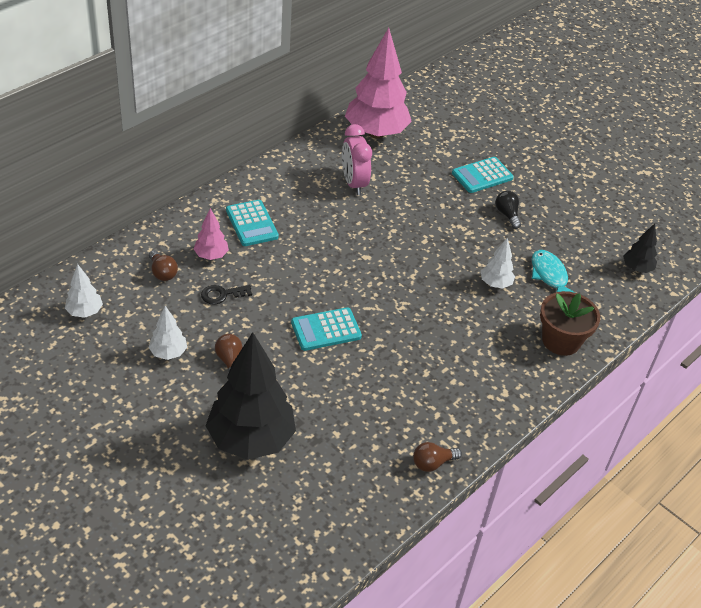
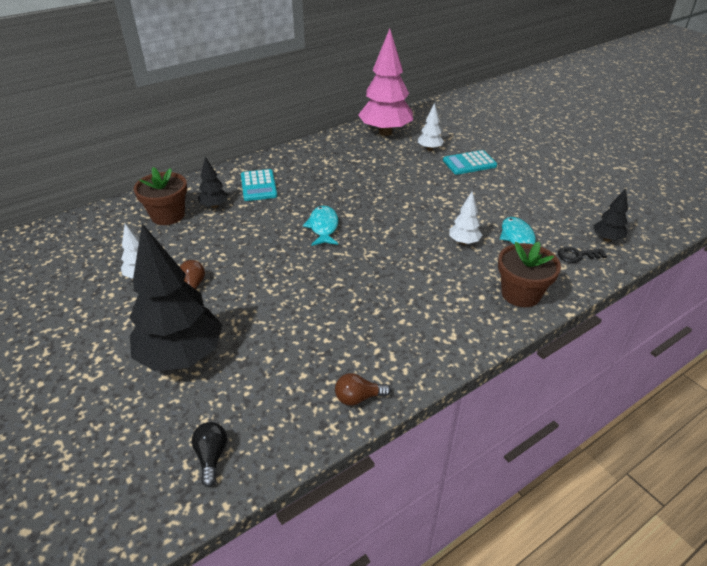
camera: 15 degrees right, 5 degrees down
(84, 312) = (88, 239): white tree -> white tree (429, 149)
(162, 272) = (168, 215): brown light bulb -> brown flower pot
(211, 255) = (214, 206): pink tree -> black tree
(222, 294) = (210, 234): black key -> black key (577, 255)
(326, 330) = (292, 267): turquoise calculator -> none
(343, 275) = (323, 227): none -> turquoise fish
(354, 183) = (355, 163): pink clock -> none
(507, 214) = (486, 191): black light bulb -> black light bulb (211, 456)

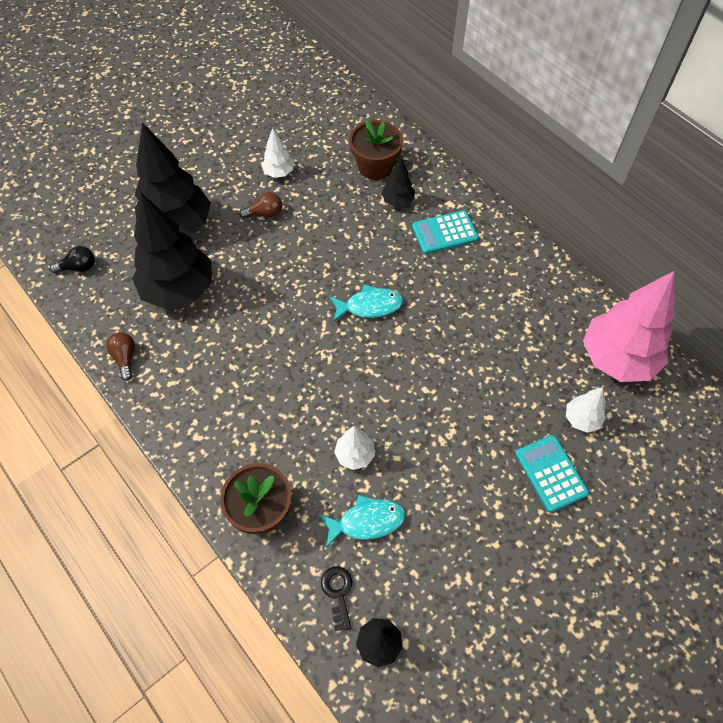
camera: 85 degrees right, 20 degrees up
(274, 353) = (179, 290): none -> black tree

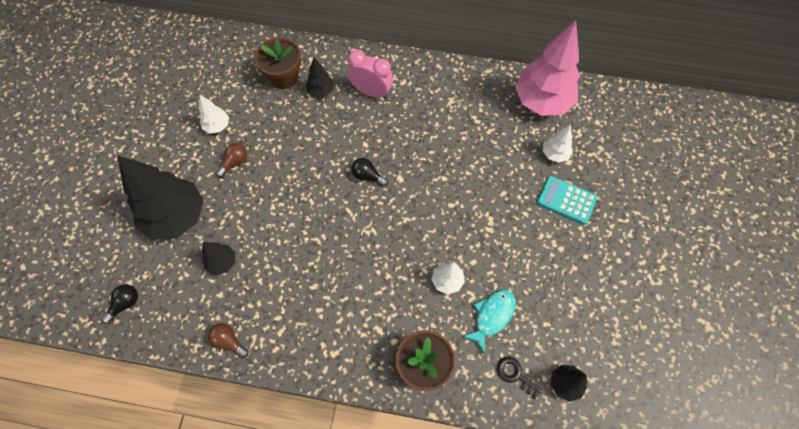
camera: 40 degrees left, 5 degrees up
(179, 290) = (222, 262): black tree -> black tree, size x0.46
(370, 306) = (367, 176): turquoise fish -> black light bulb
(444, 233) = (371, 92): turquoise calculator -> pink clock

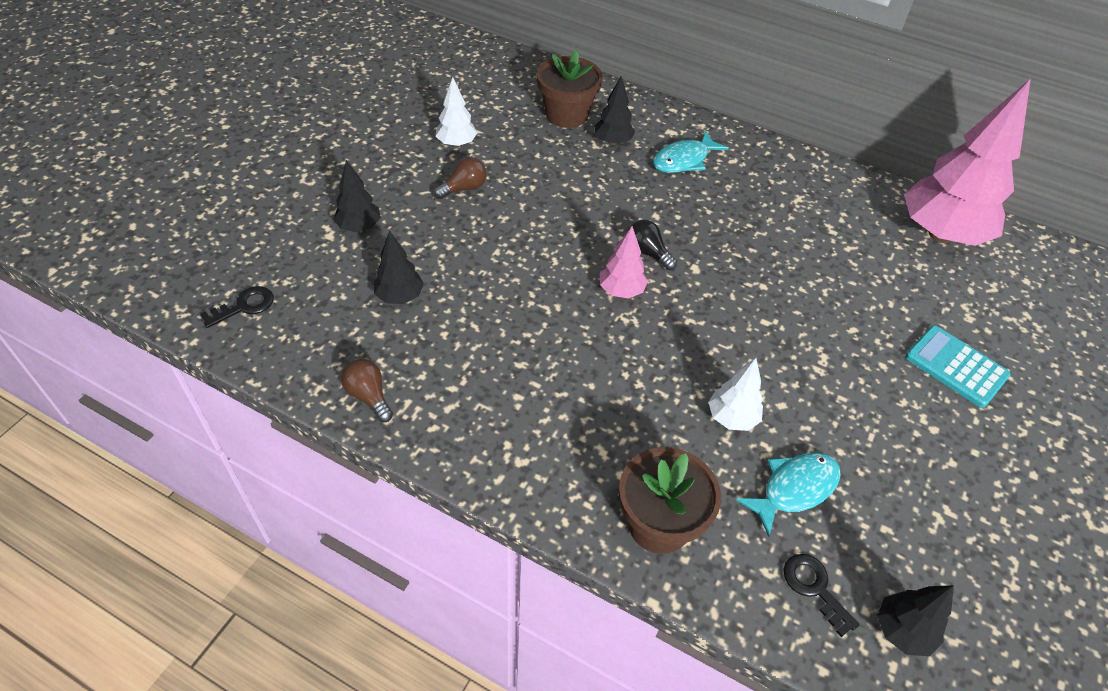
camera: 15 degrees right, 15 degrees down
(125, 304) = (244, 306): black light bulb -> black key
(176, 217) = (359, 227): black tree -> black tree, size x0.46
(359, 211) = (621, 291): none -> pink tree
(371, 92) = (684, 160): pink clock -> turquoise fish
(554, 154) = (947, 302): white tree -> none

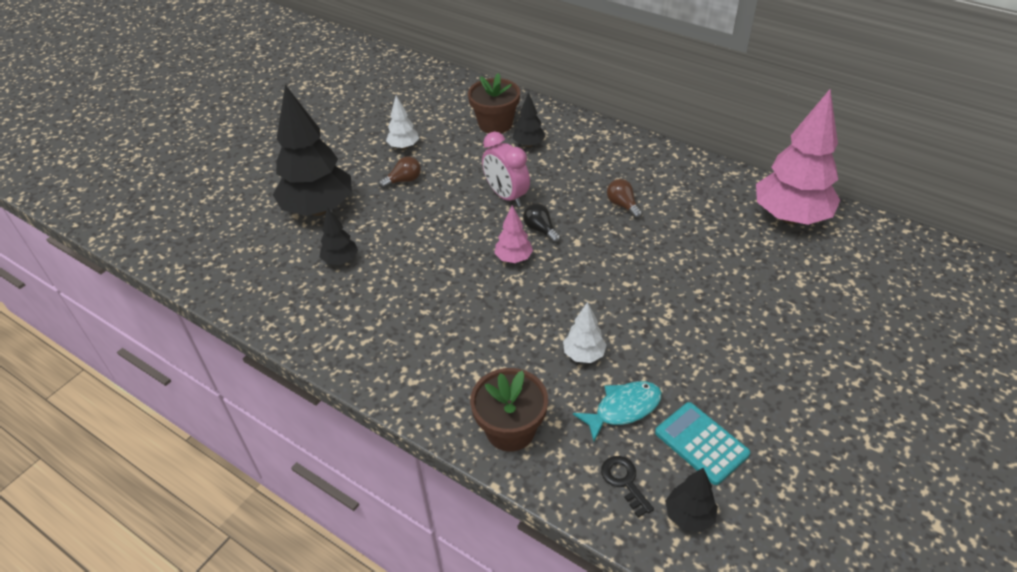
camera: 10 degrees right, 5 degrees down
(244, 306) = (224, 266): black key -> none
(359, 227) = (318, 209): black tree -> black tree, size x2.17
(369, 396) = (306, 331): brown light bulb -> brown light bulb (622, 205)
(597, 208) = (506, 196): none -> pink clock
(684, 160) = (584, 158): turquoise fish -> none
(956, 366) = (779, 321): turquoise calculator -> turquoise calculator (701, 443)

